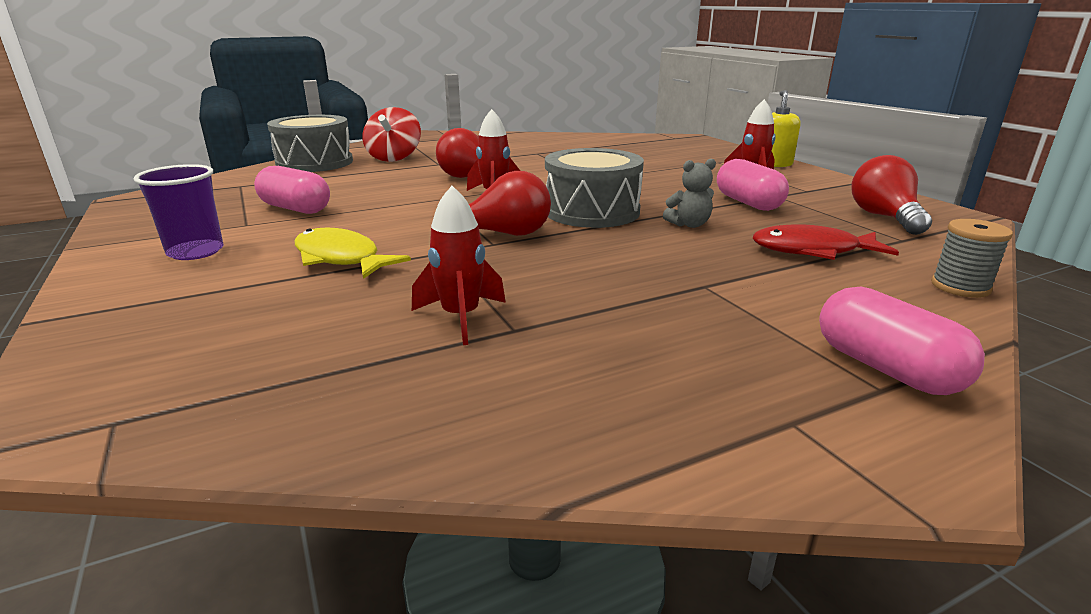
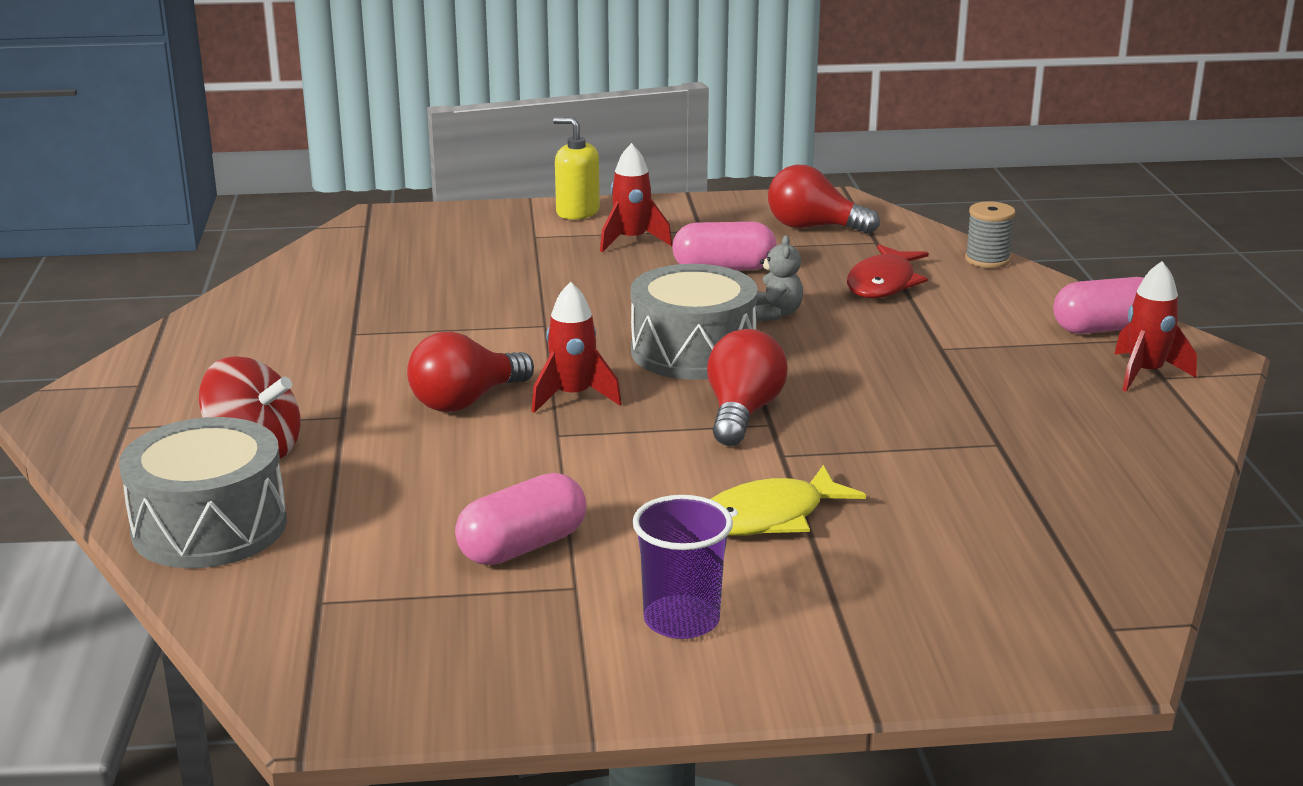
camera: 70 degrees left, 0 degrees up
(461, 317) = (966, 464): red rocket -> red rocket (1145, 374)

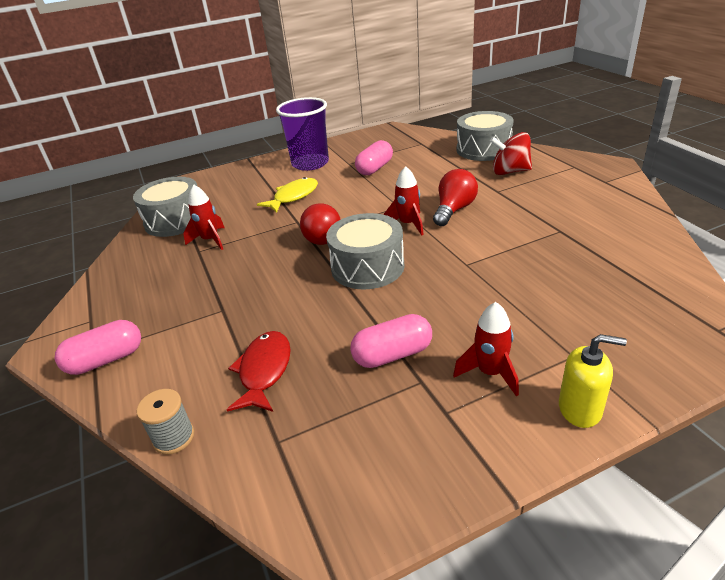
camera: 165 degrees right, 10 degrees up
(681, 620) = (310, 163): purple cup -> purple cup, size x1.57
(776, 314) = (333, 312): grey teddy bear -> none
(813, 227) = (343, 452): red light bulb -> none
(1073, 527) = (175, 220): none -> grey drum
(1145, 374) = (100, 320): red rocket -> red rocket (210, 240)

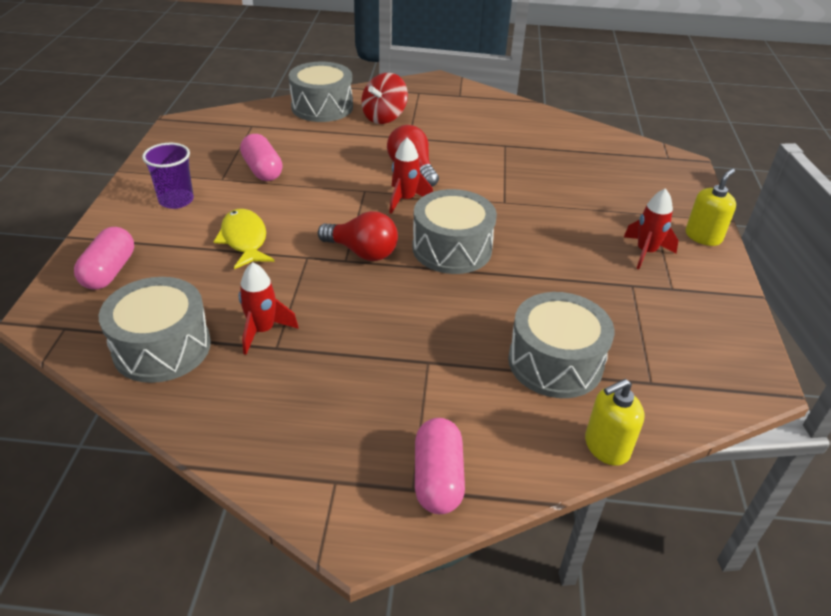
camera: 65 degrees left, 5 degrees up
(174, 437) = (606, 447): grey spool -> yellow soap dispenser
(264, 371) = (555, 362): red fish -> grey drum
(310, 163) = (176, 200): purple cup -> purple cup, size x0.64
(392, 355) = (591, 285): pink capsule -> pink capsule (109, 271)

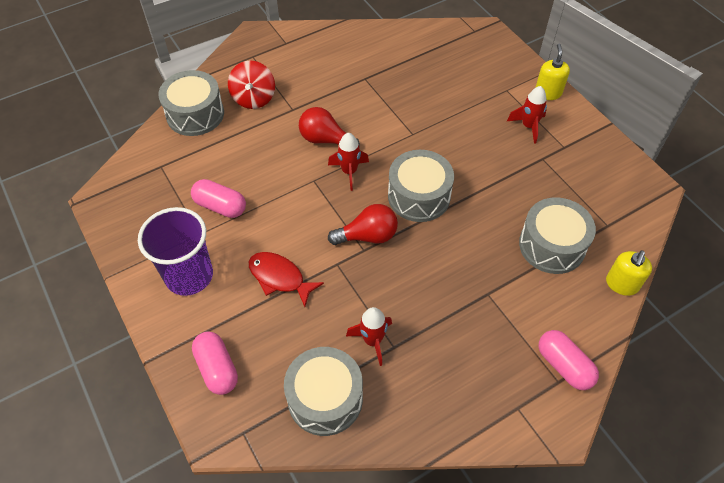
camera: 35 degrees left, 15 degrees up
(176, 200) = (189, 275): purple cup -> purple cup, size x1.57
(244, 240) = (280, 278): yellow fish -> red fish

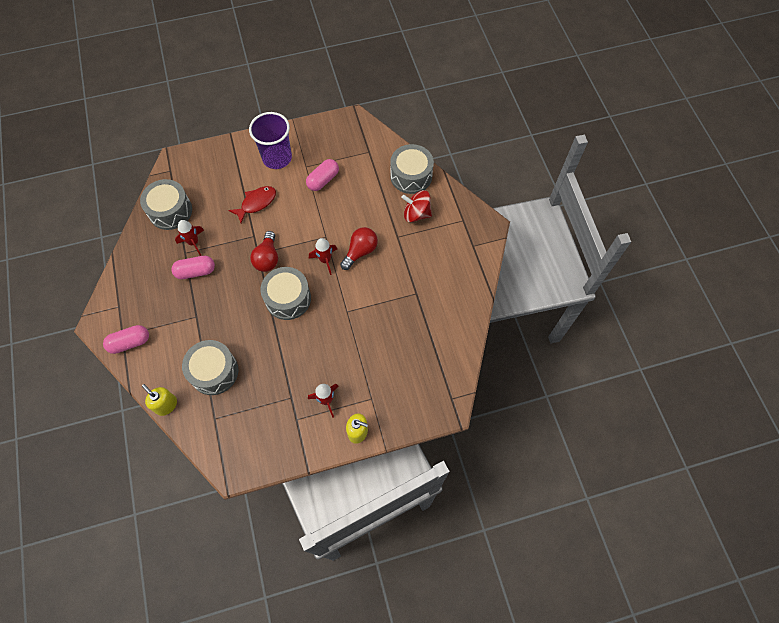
camera: 105 degrees right, 10 degrees up
(217, 368) = (211, 164): pink capsule -> pink capsule (196, 271)

